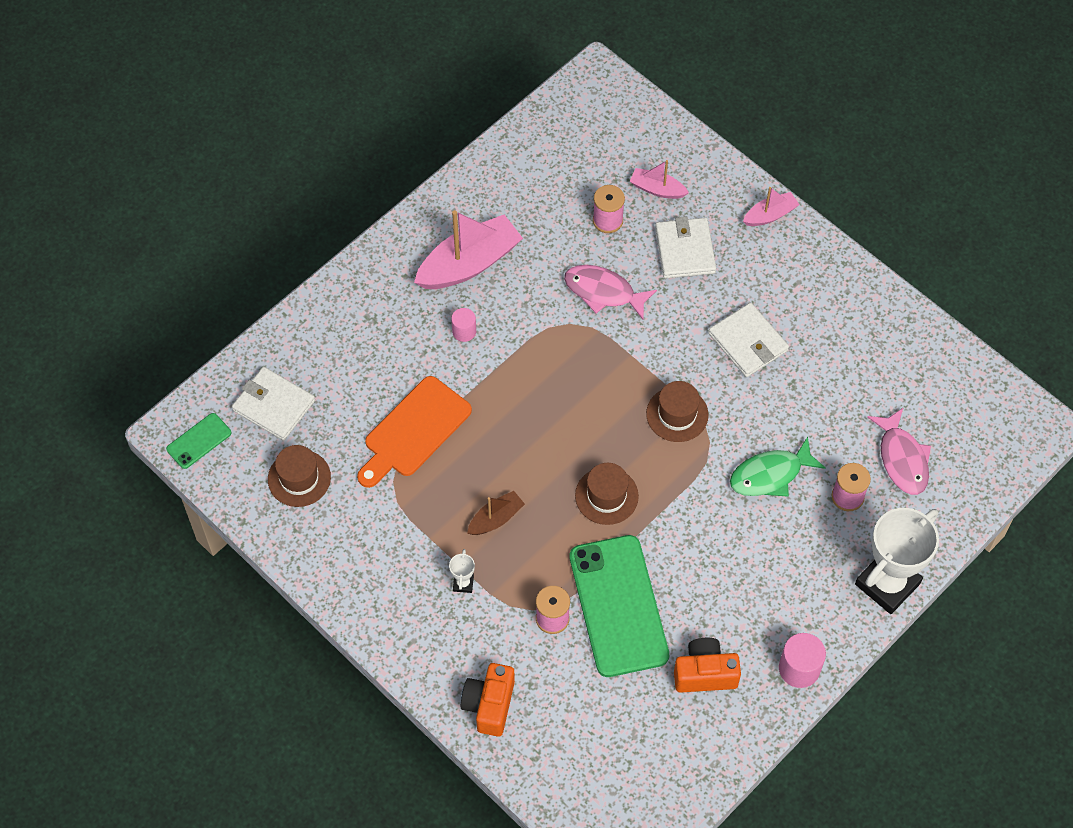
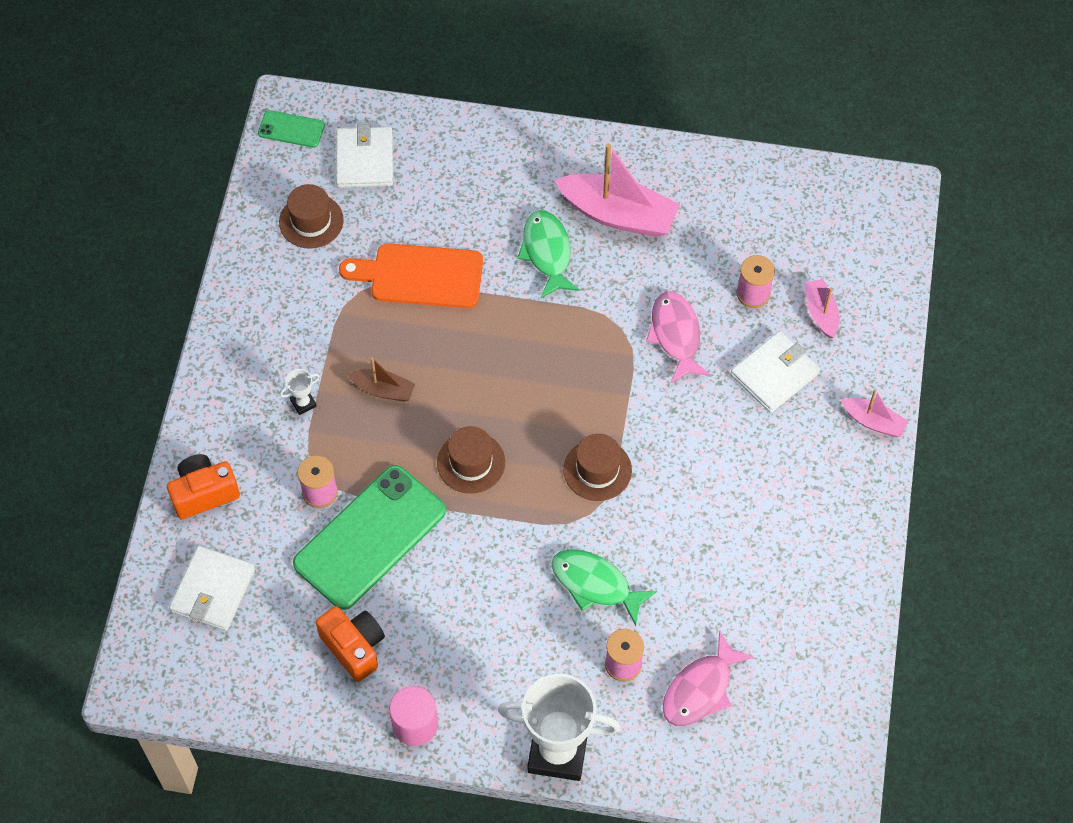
camera: 55 degrees right, 0 degrees up
(464, 331) = (547, 253): pink cylinder -> green fish
(748, 342) = (720, 484): white wallet -> white wallet (213, 590)

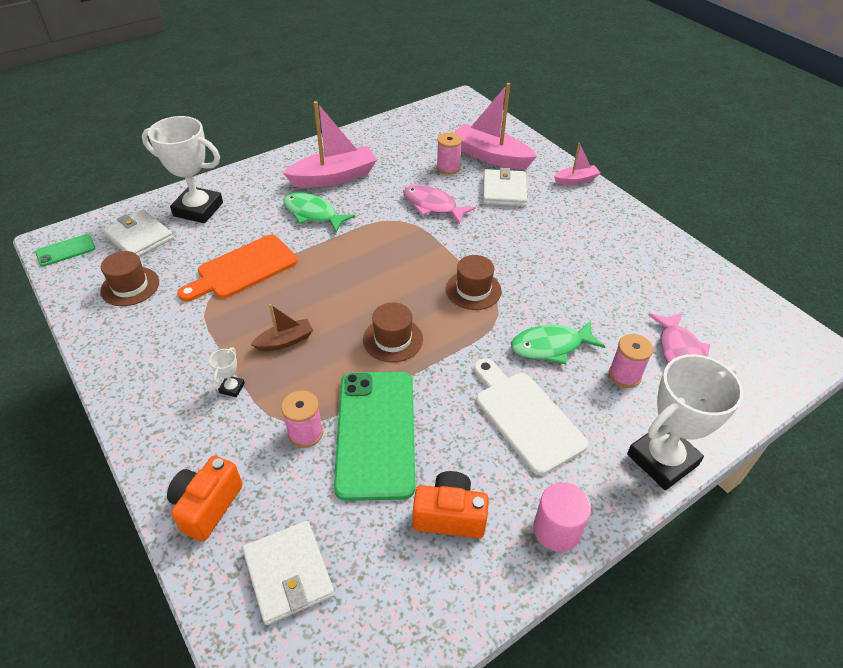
camera: 45 degrees left, 15 degrees down
(446, 161) = (198, 209): none -> white trophy
(496, 625) = (525, 417): none -> white cutting board
(821, 313) = (490, 156): pink boat -> pink boat, size x1.93

